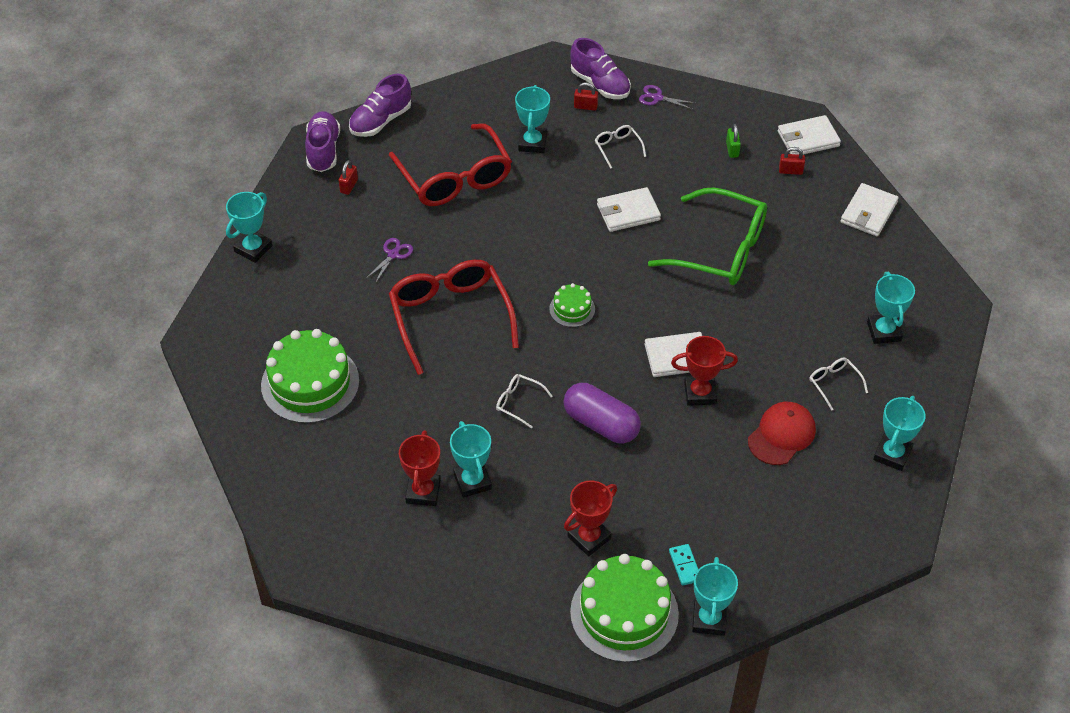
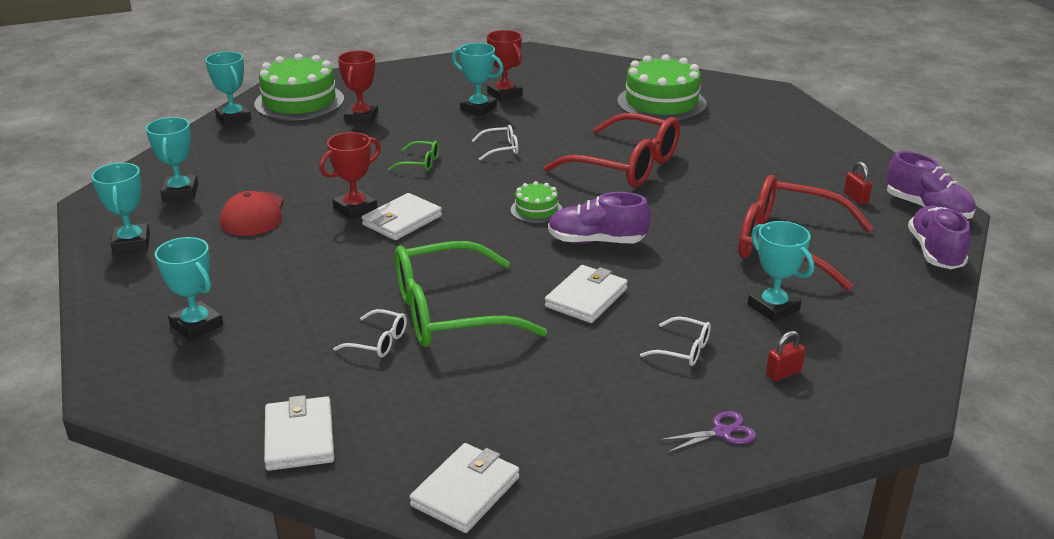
camera: 140 degrees right, 20 degrees down
(253, 249) = (837, 137): turquoise trophy -> turquoise trophy (180, 192)
(393, 254) = (735, 177): purple scissors -> none
(600, 84) = (809, 408): purple shoe -> purple shoe (596, 241)
(601, 424) = (420, 163): purple capsule -> green glasses
(684, 566) = (275, 130): turquoise domino -> none
(732, 149) = (551, 420): green padlock -> none
(790, 171) = (449, 434): red padlock -> none
(834, 383) = (226, 264): white glasses -> white glasses (379, 342)

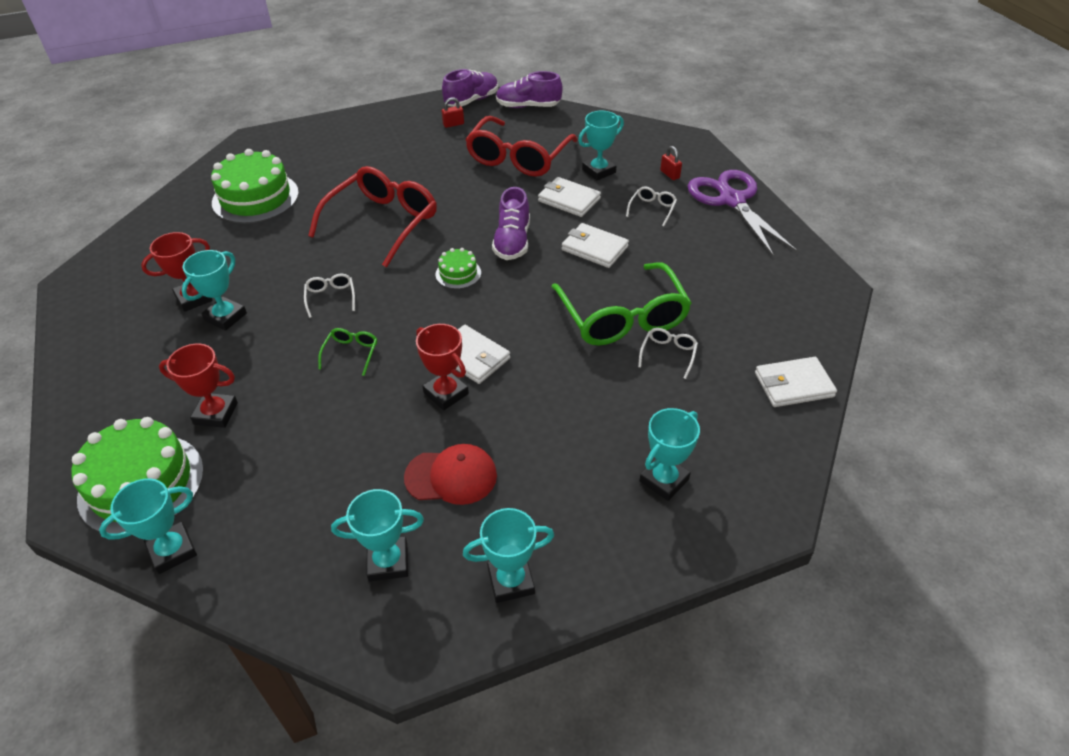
camera: 90 degrees left, 15 degrees up
(465, 491) = (818, 299): white wallet -> white wallet (569, 200)
(722, 432) = (732, 200): purple scissors -> purple scissors, size x2.47

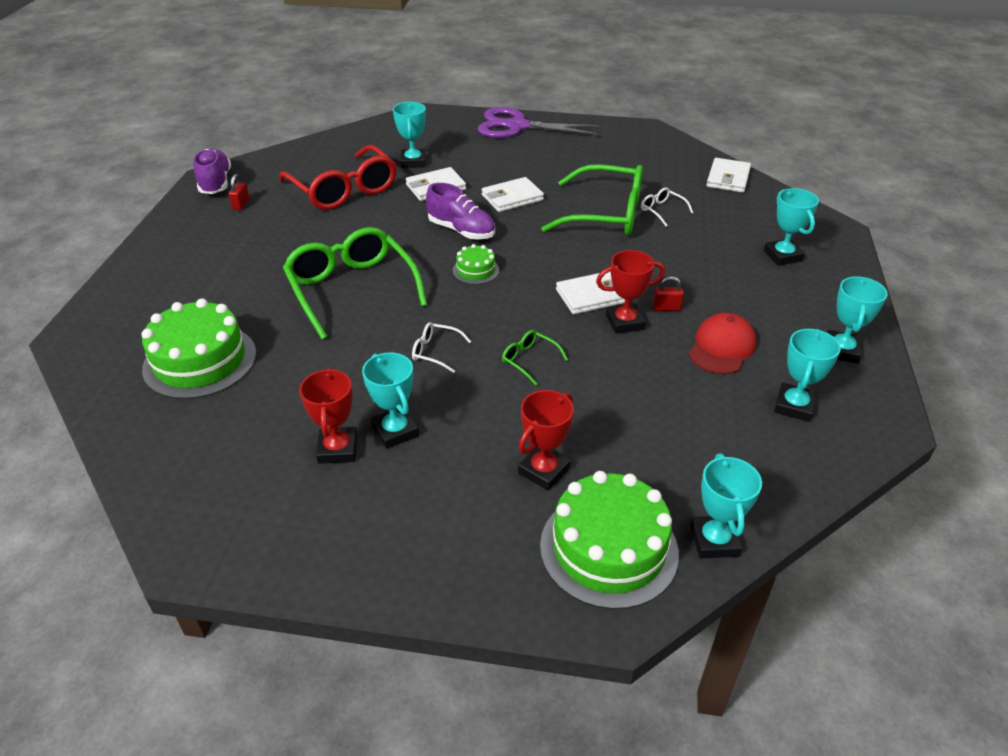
camera: 60 degrees left, 5 degrees down
(383, 222) = (351, 289): red glasses -> green glasses
(528, 106) = (270, 160): purple shoe -> none
(652, 209) = (491, 158): white glasses -> none
(670, 174) = (456, 136): red padlock -> red padlock (666, 308)

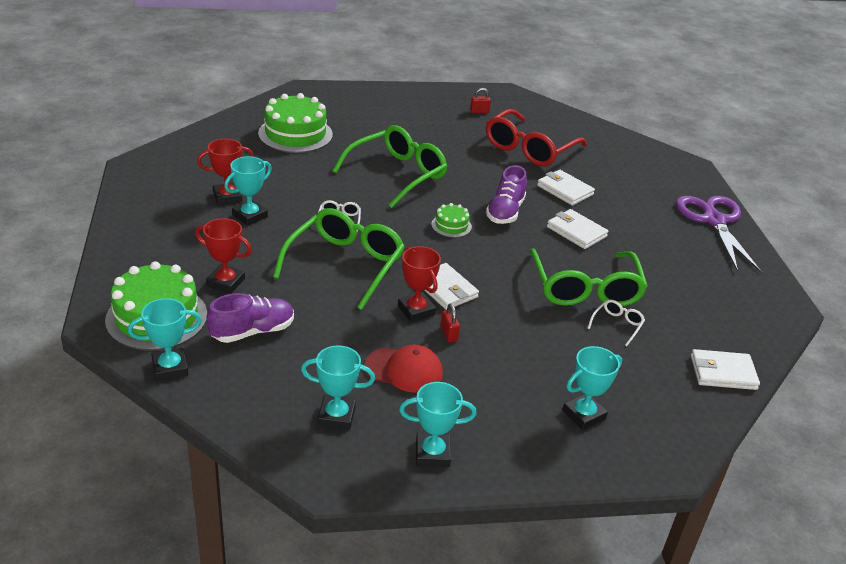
camera: 70 degrees right, 5 degrees down
(215, 183) = (501, 96): purple shoe -> purple shoe (252, 331)
(413, 162) = (598, 173): turquoise trophy -> none
(529, 360) = (345, 264): green glasses -> green glasses, size x2.38

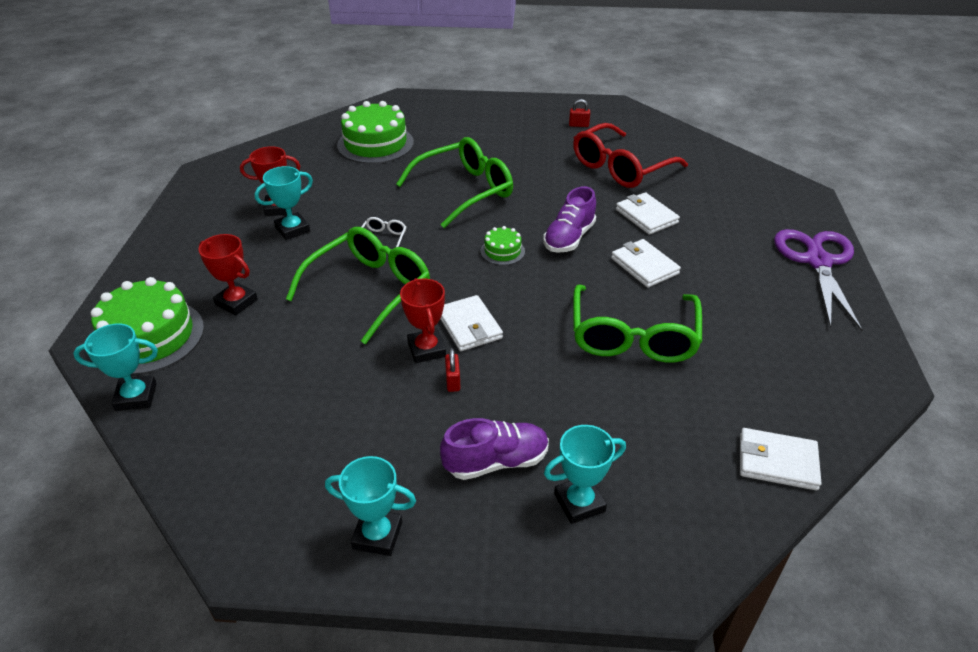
camera: 15 degrees right, 5 degrees up
(252, 331) = (240, 361): purple shoe -> purple shoe (496, 461)
(336, 416) = (287, 473): turquoise trophy -> none
(404, 370) = (385, 422): red cap -> none
(617, 325) = (658, 386): white glasses -> none

